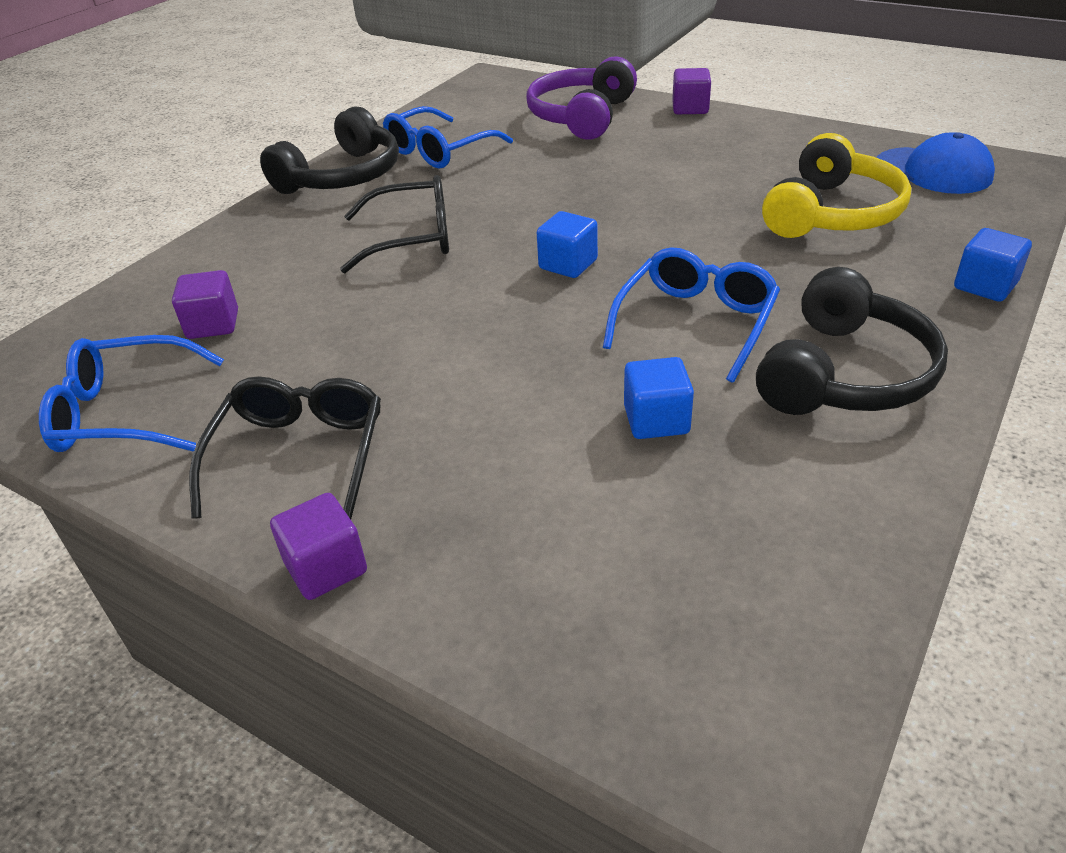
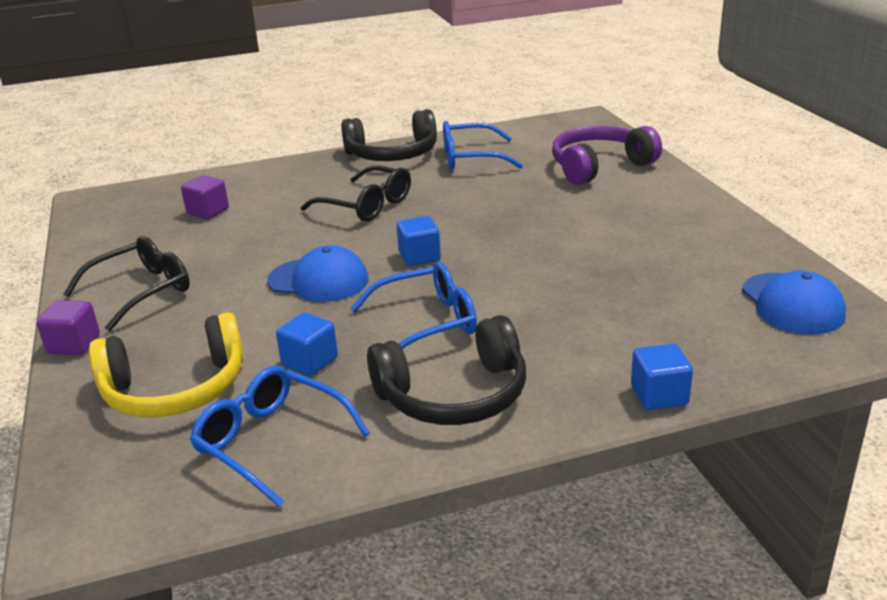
camera: 40 degrees right, 10 degrees down
(125, 413) = (114, 237): blue glasses -> blue glasses (271, 442)
(506, 336) = (318, 280): none -> blue cap
(690, 108) = (688, 187): purple cube -> none
(831, 213) = (646, 299): yellow headphones -> yellow headphones (175, 388)

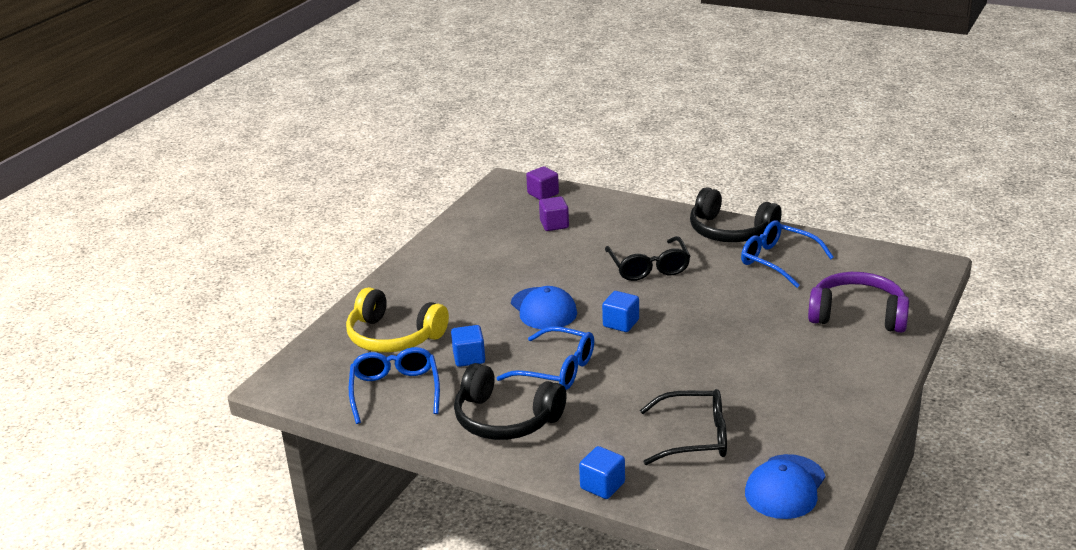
camera: 45 degrees right, 0 degrees up
(74, 344) = (384, 284): purple cube -> purple cube (543, 194)
(141, 291) = (451, 266): black glasses -> black glasses (694, 437)

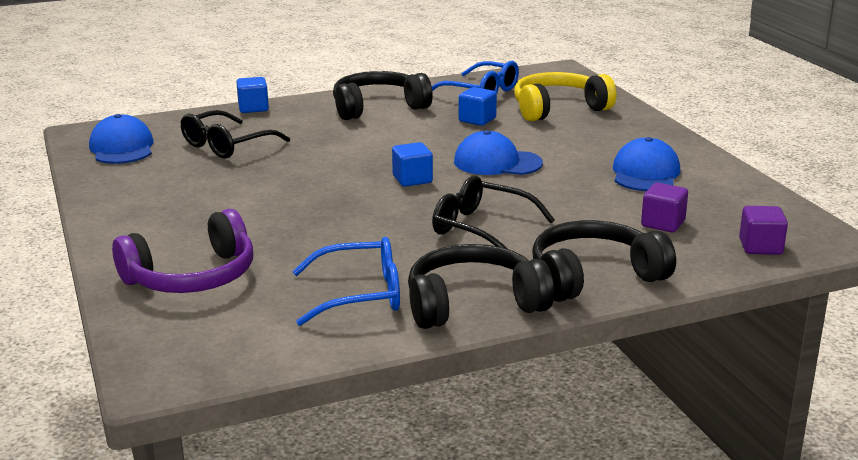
camera: 130 degrees right, 5 degrees down
(484, 255) = (645, 173): none -> blue cap
(557, 369) = (399, 138): blue glasses -> none
(649, 217) = (594, 277): none -> black headphones

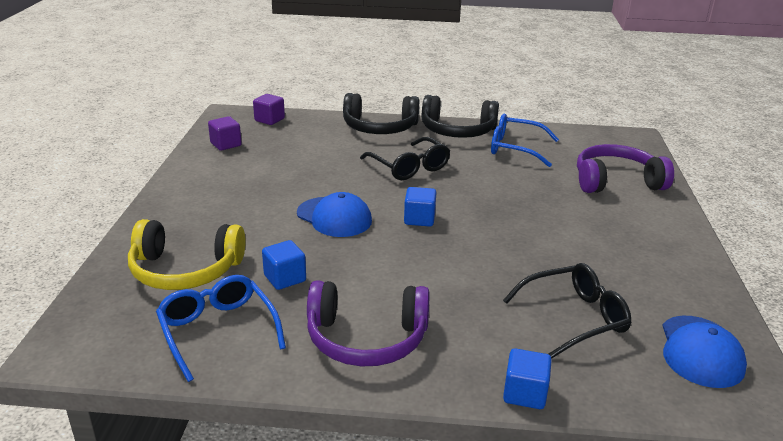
camera: 155 degrees left, 5 degrees up
(378, 108) = (366, 338): black headphones -> purple headphones
(645, 173) = (243, 177): blue cap -> none
(663, 223) = (296, 143): purple cube -> purple cube (226, 144)

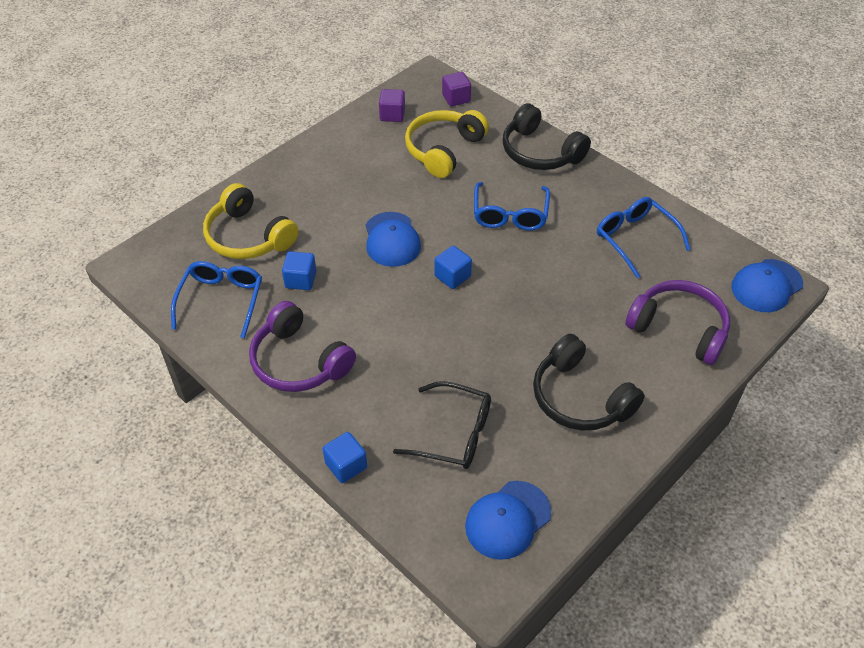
camera: 40 degrees right, 20 degrees up
(301, 150) = (444, 150): none -> yellow headphones
(409, 167) = (510, 214): black glasses -> blue glasses
(457, 131) = (607, 189): black headphones -> black headphones (580, 397)
(627, 141) = (766, 286): none -> blue cap

